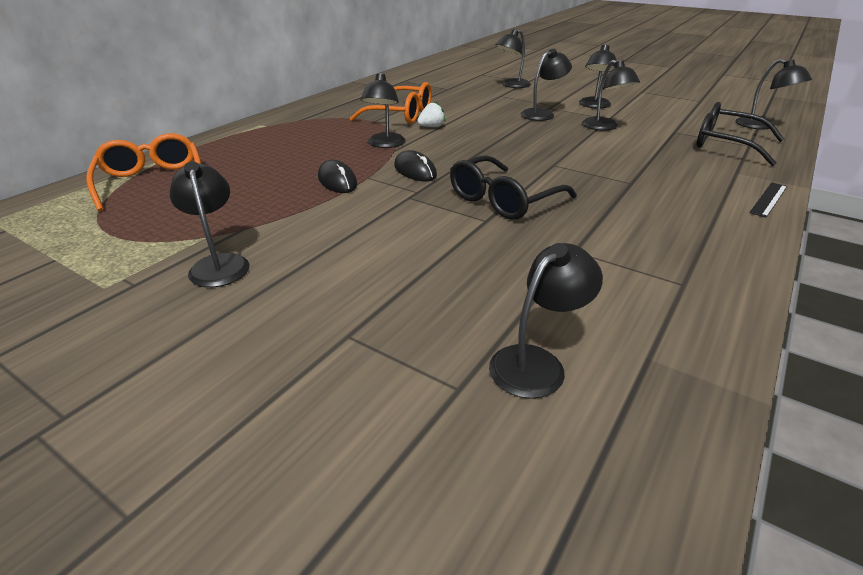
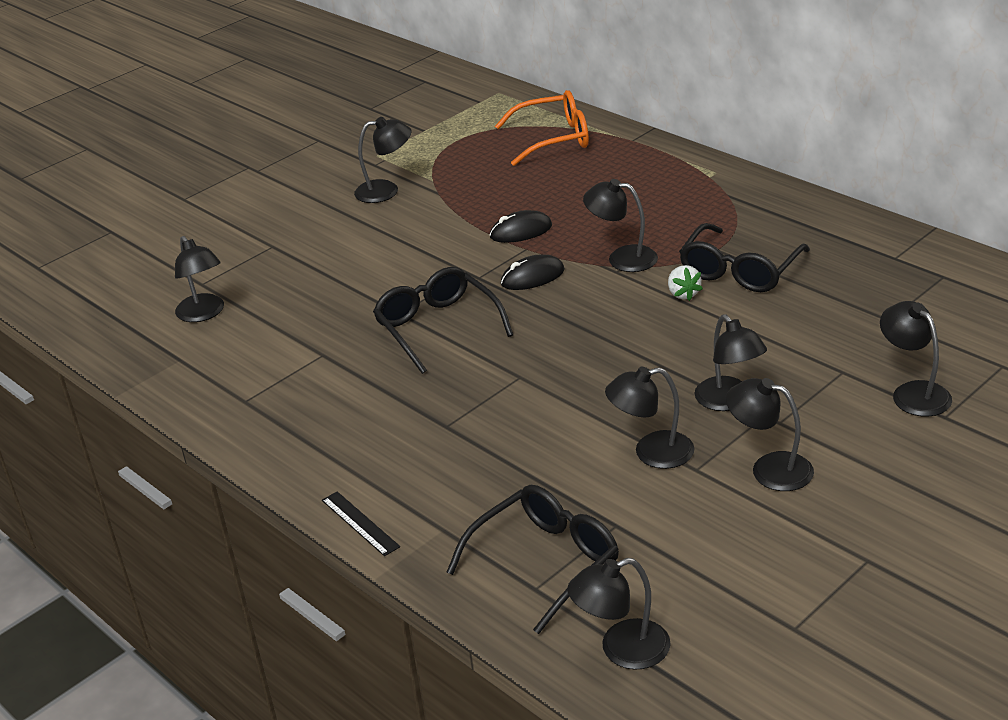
camera: 105 degrees right, 0 degrees up
(400, 115) = (740, 270): orange glasses -> black glasses

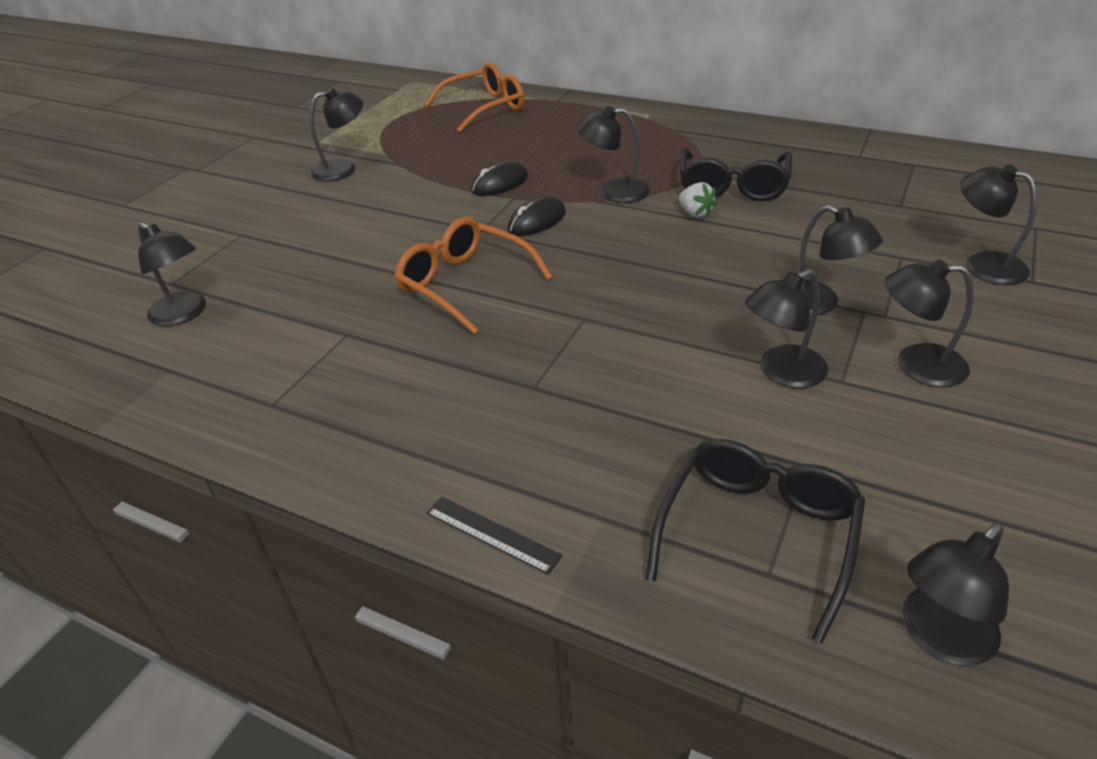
camera: 20 degrees left, 5 degrees up
(438, 328) = (466, 284): black glasses -> orange glasses

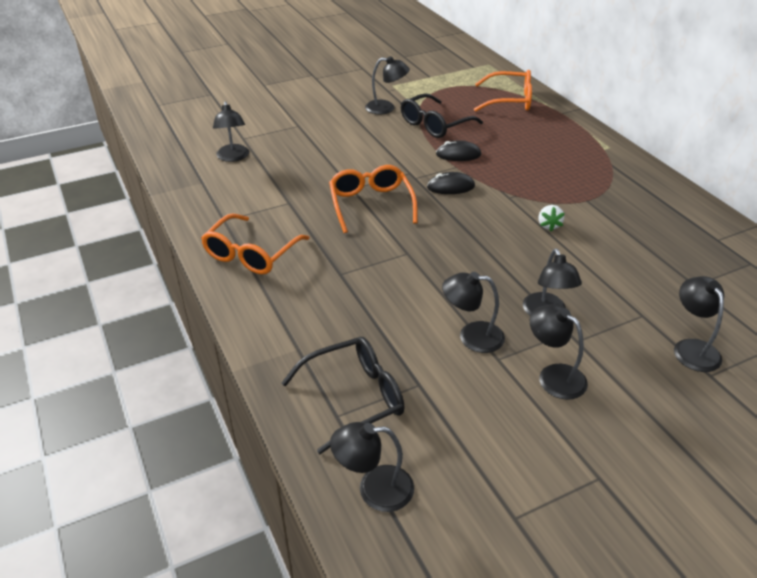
camera: 35 degrees right, 0 degrees up
(373, 427) = (252, 253): none -> orange glasses
(492, 534) = (246, 327): black ruler -> none
(614, 192) = (517, 189): black lamp -> none
(732, 185) = (597, 219): black glasses -> black glasses (435, 124)

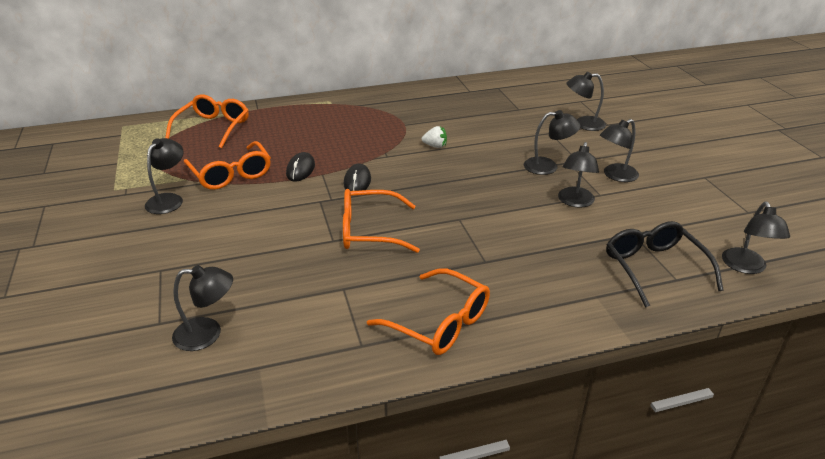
camera: 80 degrees left, 5 degrees down
(435, 124) = (231, 174): black glasses -> orange glasses

